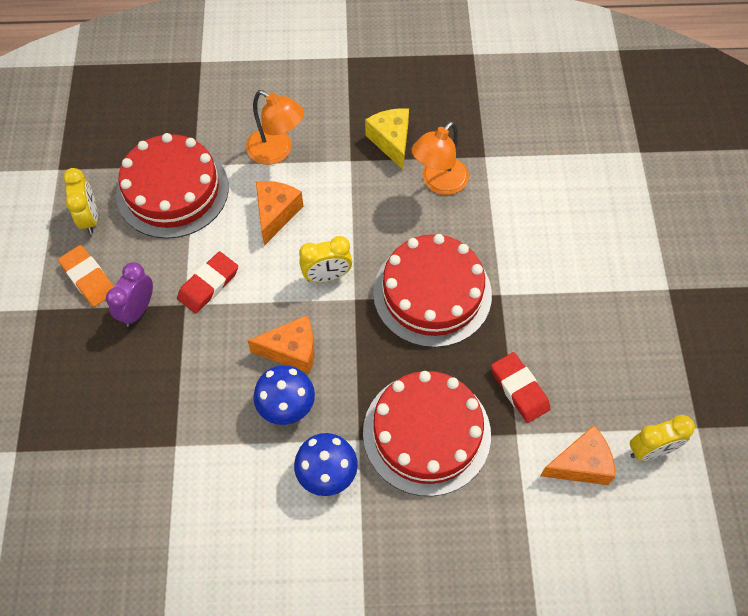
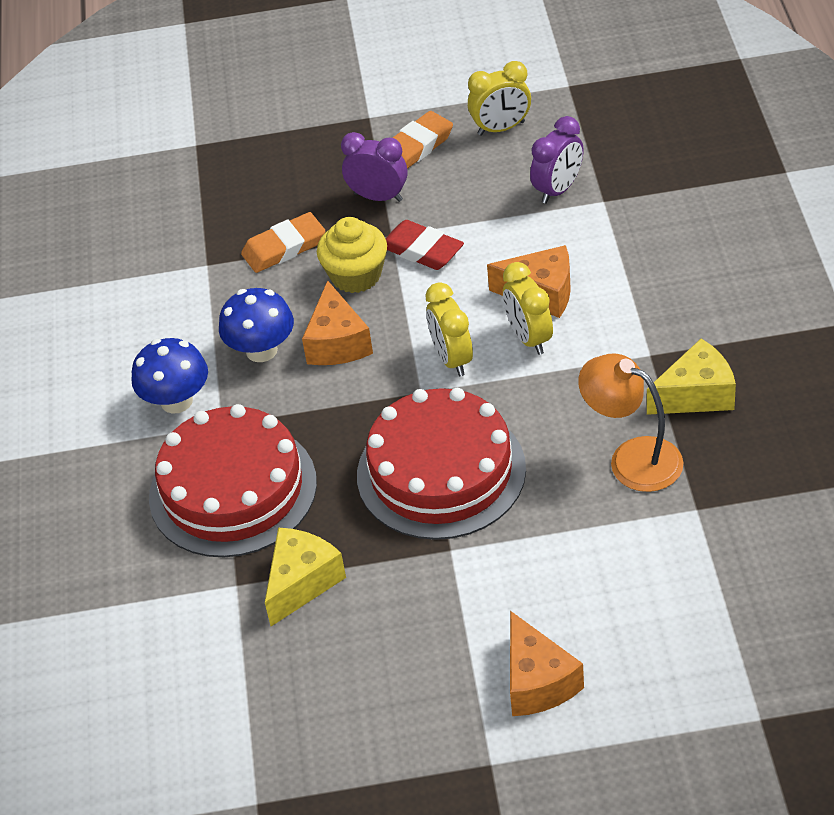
camera: 90 degrees right, 15 degrees down
(172, 190) = (558, 190): red cake -> purple clock
(174, 383) = (284, 247): none -> orange eraser
(222, 332) = (356, 275): none -> yellow cupcake
(277, 151) = (646, 276): orange lamp -> none
(519, 389) = (302, 582): red eraser -> yellow cheese
(580, 464) = (195, 659): orange cheese -> orange cheese (537, 681)
(650, 450) = (219, 742): yellow clock -> yellow clock (529, 338)

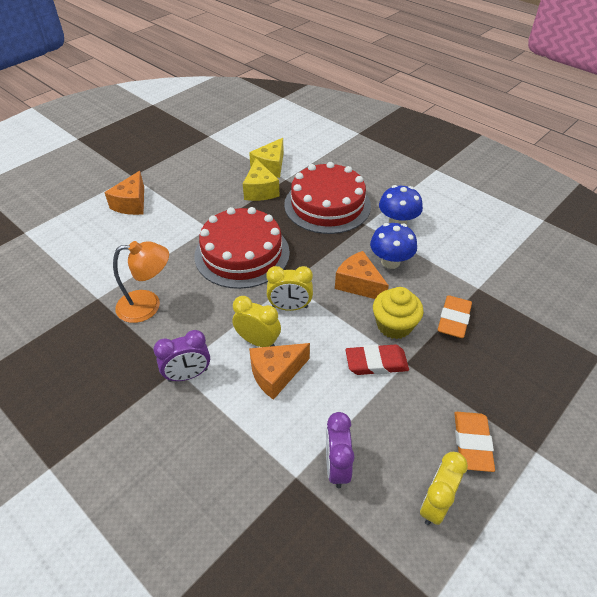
camera: 135 degrees right, 0 degrees up
(378, 197) = (446, 385): purple clock -> purple clock (188, 375)
(452, 359) = (290, 307): yellow clock -> yellow clock turned 150 degrees clockwise
(537, 681) = (131, 203): orange cheese -> orange cheese turned 105 degrees counterclockwise
(696, 395) = (132, 358): yellow cheese -> yellow cheese (270, 167)

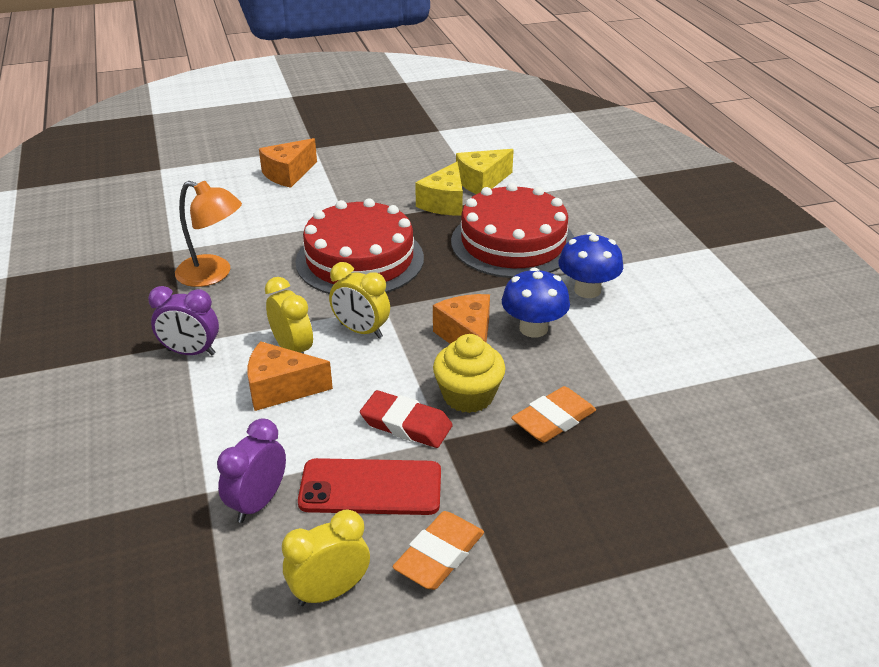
camera: 30 degrees right, 10 degrees down
(394, 418) = (370, 487): none -> red phone

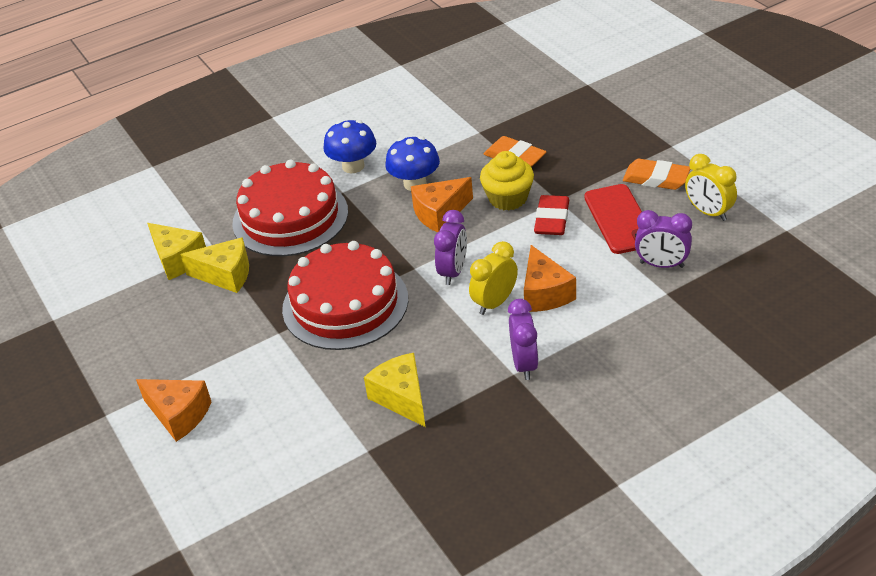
camera: 100 degrees left, 5 degrees up
(213, 274) = (402, 398): orange lamp -> yellow cheese
(361, 331) = (453, 272): yellow clock -> purple clock

